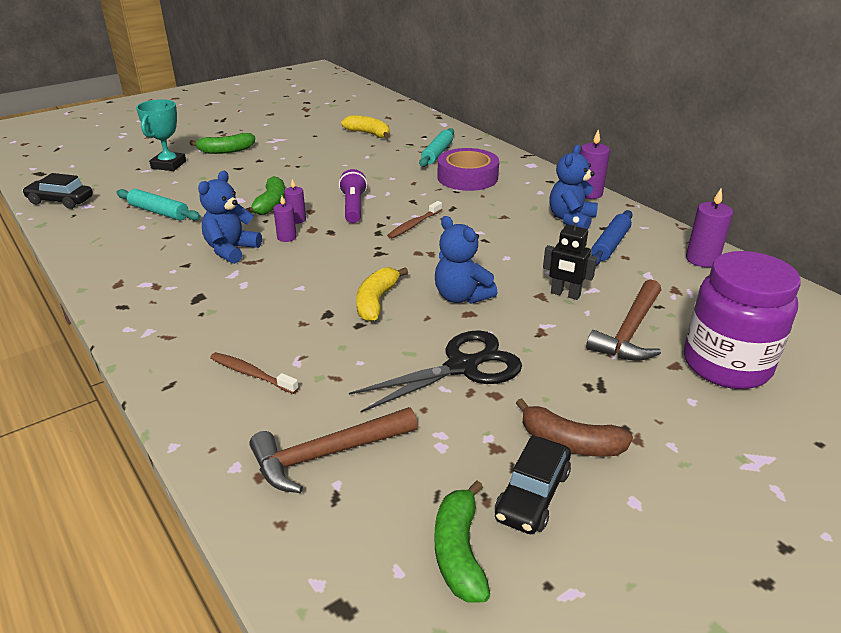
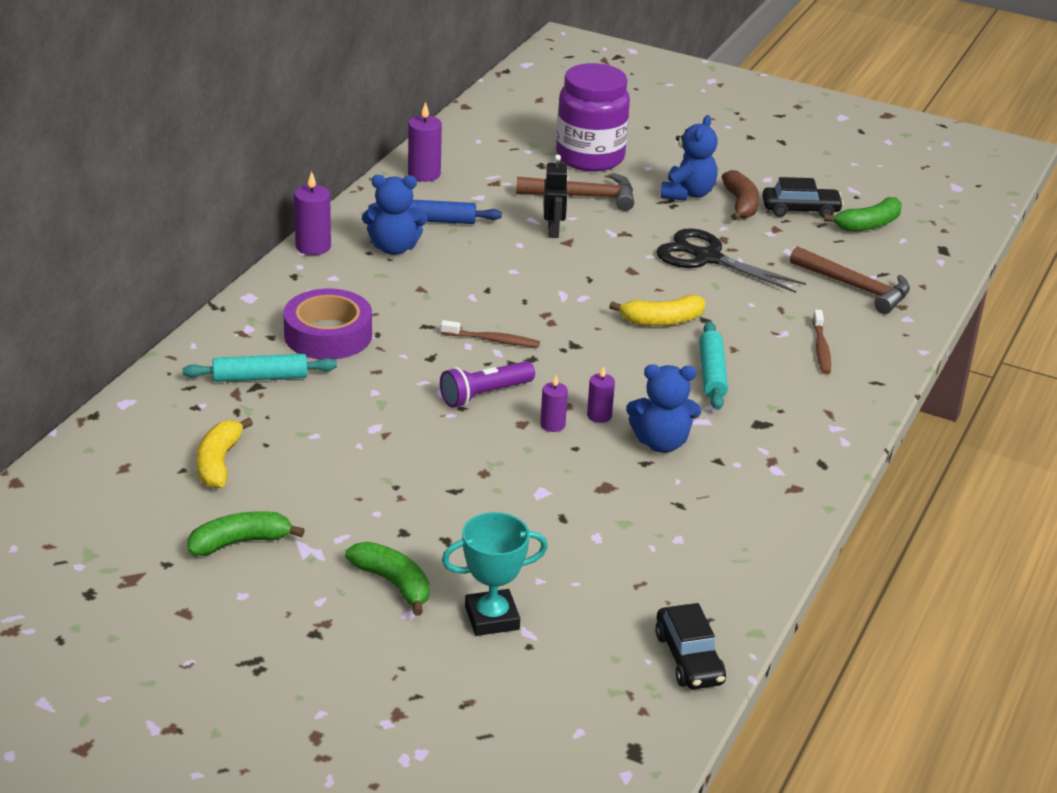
camera: 120 degrees left, 0 degrees up
(159, 212) = (633, 544): turquoise rolling pin -> turquoise rolling pin (712, 373)
(271, 204) = (531, 461): green banana -> green banana (240, 542)
(461, 296) = (608, 280): blue teddy bear -> blue teddy bear (687, 194)

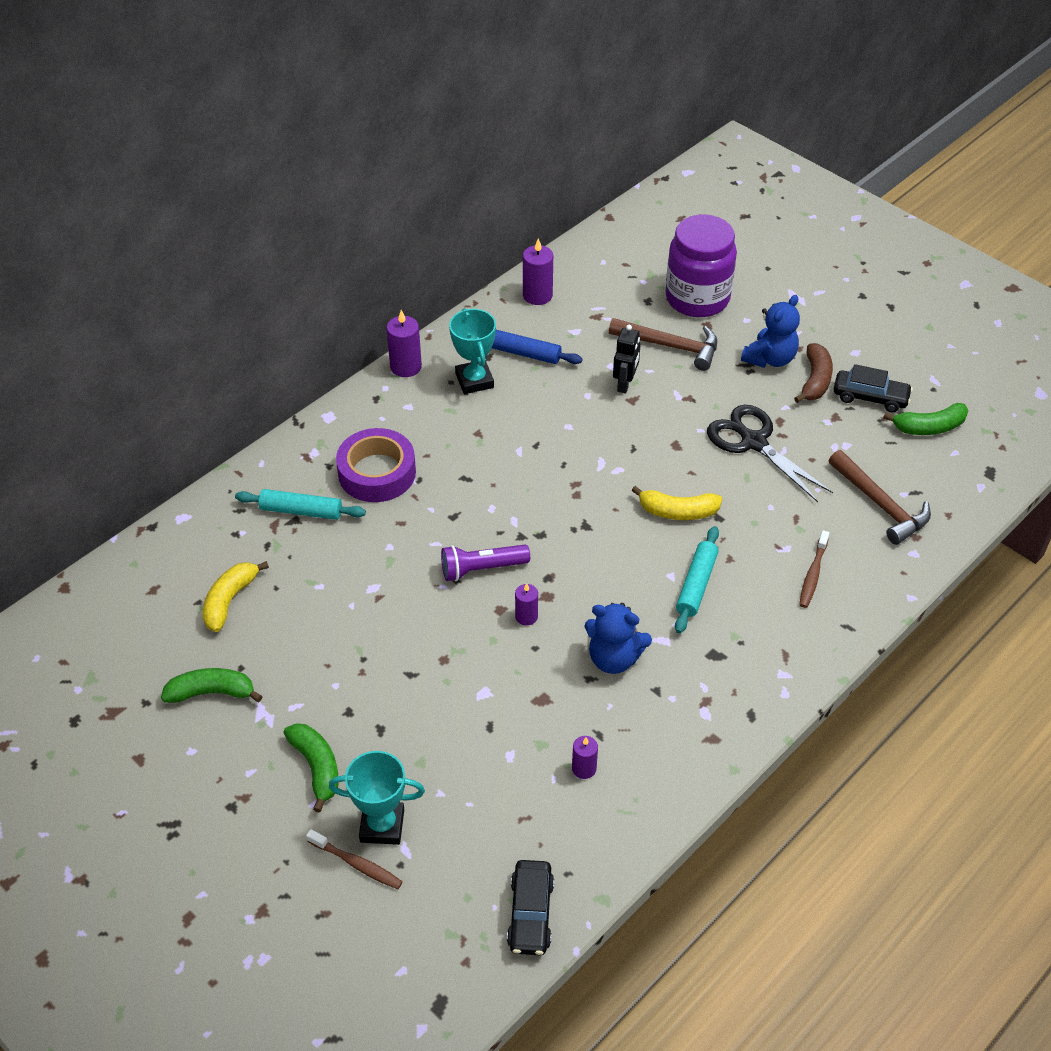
camera: 20 degrees right, 15 degrees up
(394, 248) = (474, 380): blue teddy bear -> turquoise trophy
(492, 340) = (515, 506): brown toothbrush -> brown toothbrush (356, 864)
(599, 416) = (572, 614): purple candle -> purple candle (584, 768)

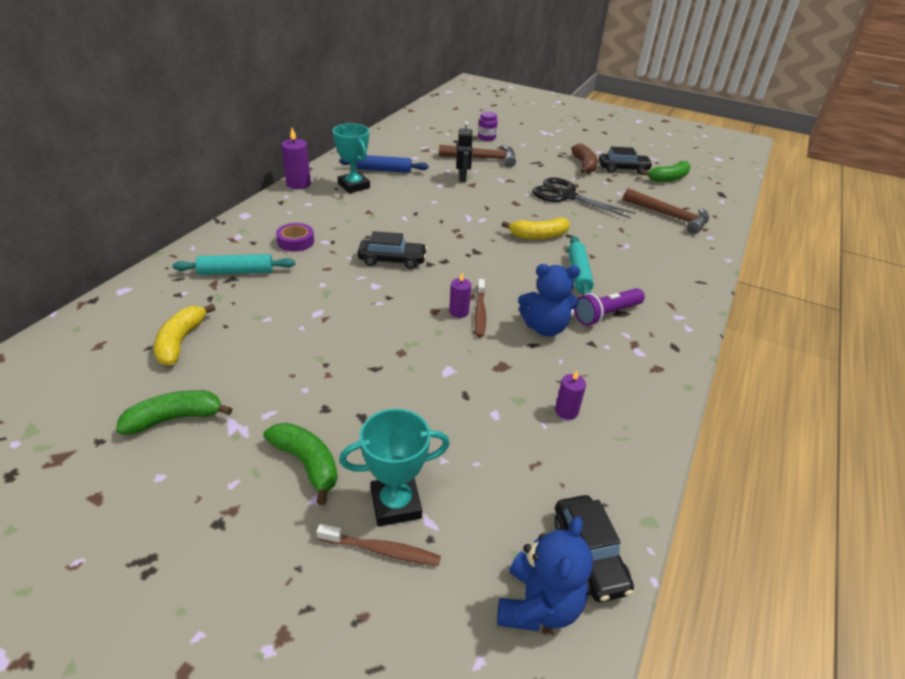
camera: 20 degrees left, 10 degrees down
(377, 473) = (296, 241): purple tape -> purple tape, size x0.56
(479, 523) = (392, 260): none -> black car
(482, 569) = (407, 287): purple flashlight -> purple flashlight (606, 314)
(537, 295) = (380, 144): purple candle -> none
(697, 298) = (486, 137): purple jar -> purple jar, size x0.42
(770, 359) = (549, 158): blue teddy bear -> blue teddy bear (538, 605)
(813, 574) = (655, 256): brown toothbrush -> brown toothbrush (480, 312)

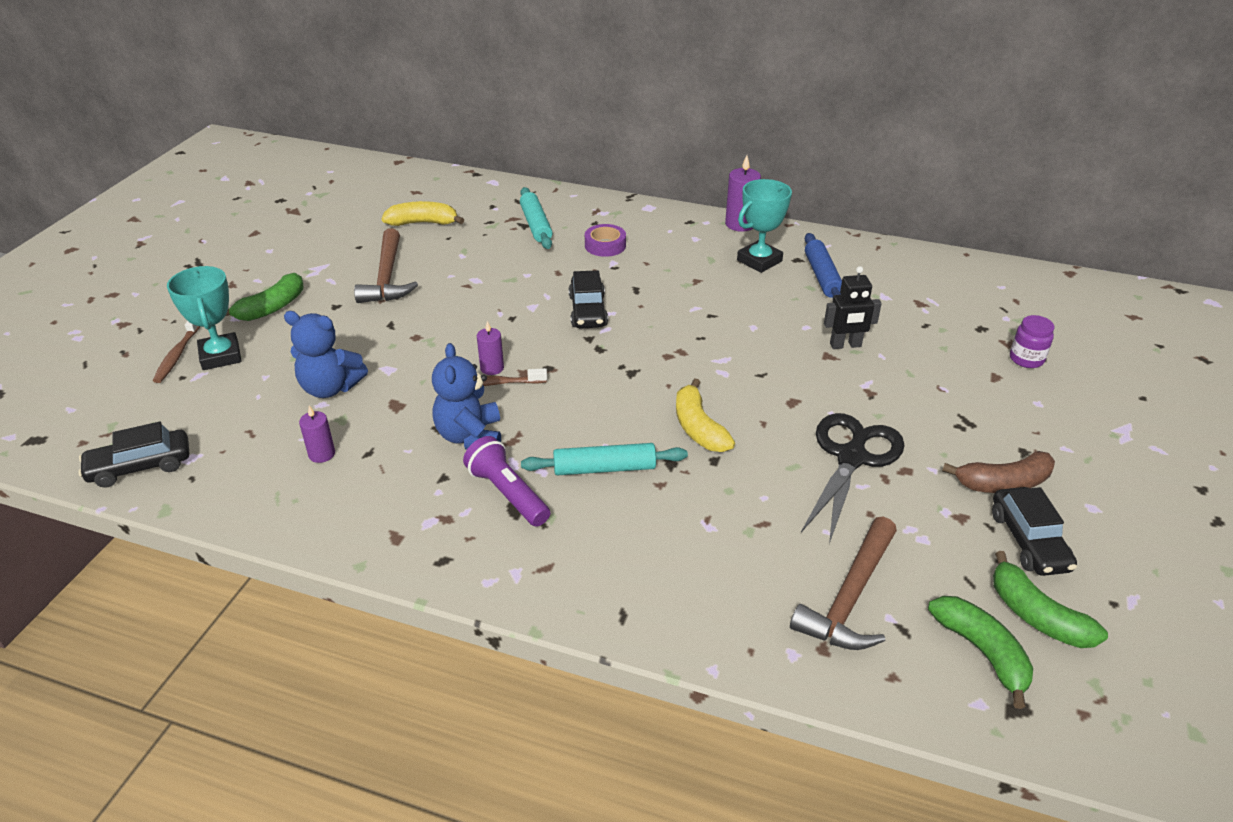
camera: 85 degrees right, 0 degrees up
(175, 418) = (328, 242): green banana -> green banana (982, 652)
(482, 158) = (932, 360): brown hammer -> brown hammer (387, 277)
(538, 605) = (103, 437): blue teddy bear -> blue teddy bear (330, 388)

